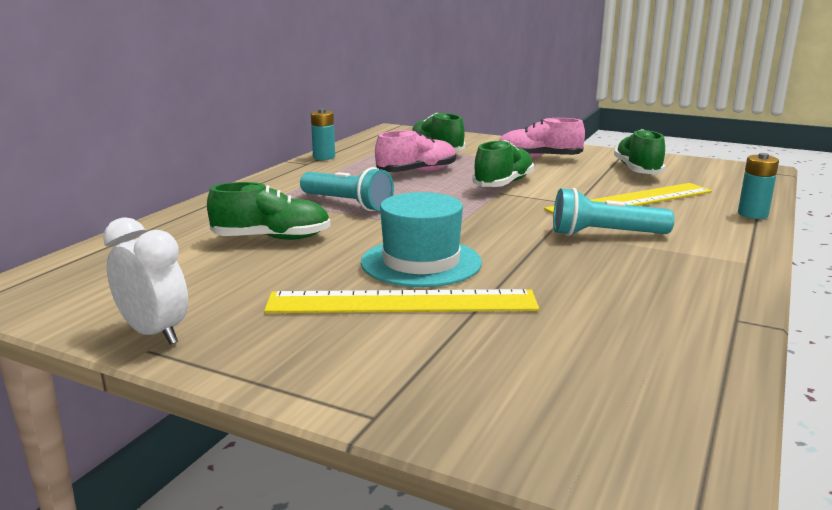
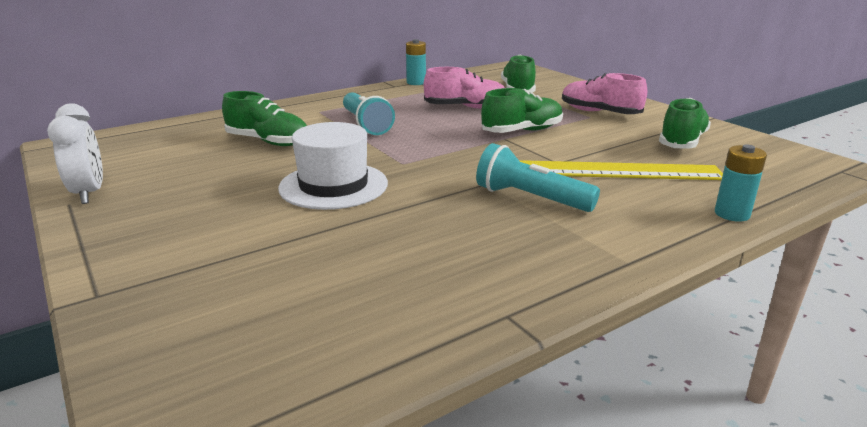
camera: 30 degrees right, 5 degrees up
(402, 302) = (264, 214): yellow ruler -> none
(421, 262) = (333, 185): turquoise hat -> white hat

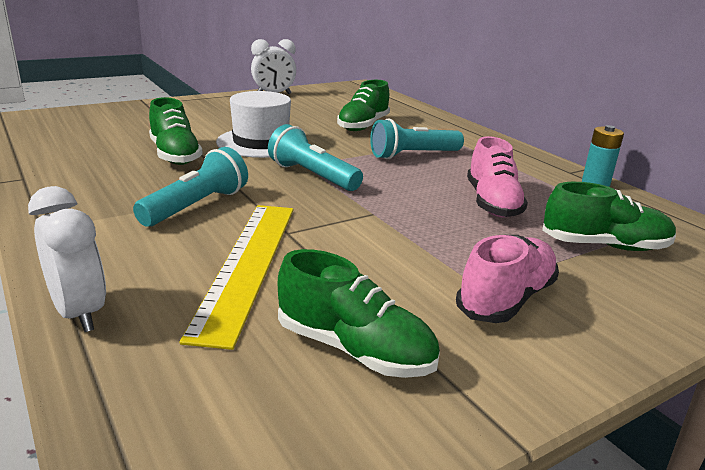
camera: 90 degrees right, 0 degrees up
(433, 158) = (313, 176): none -> turquoise flashlight
(522, 131) = (400, 226): green shoe -> green shoe (175, 155)
(732, 214) = (79, 313): turquoise battery -> white clock

